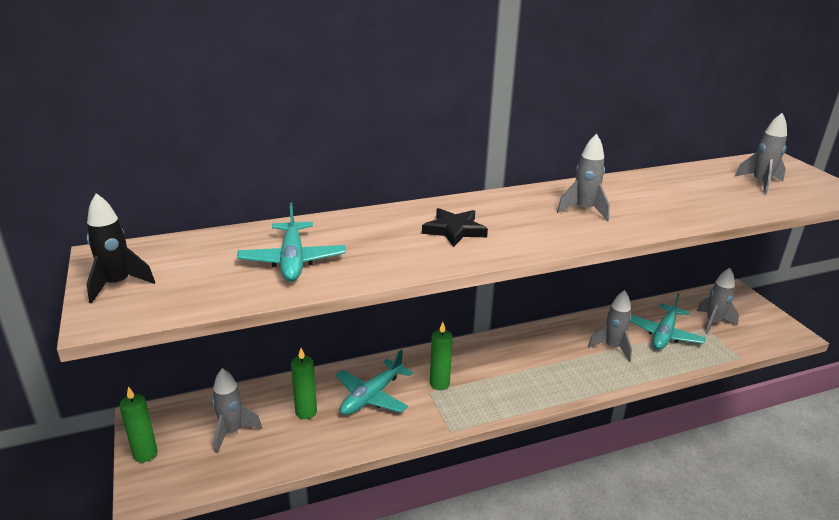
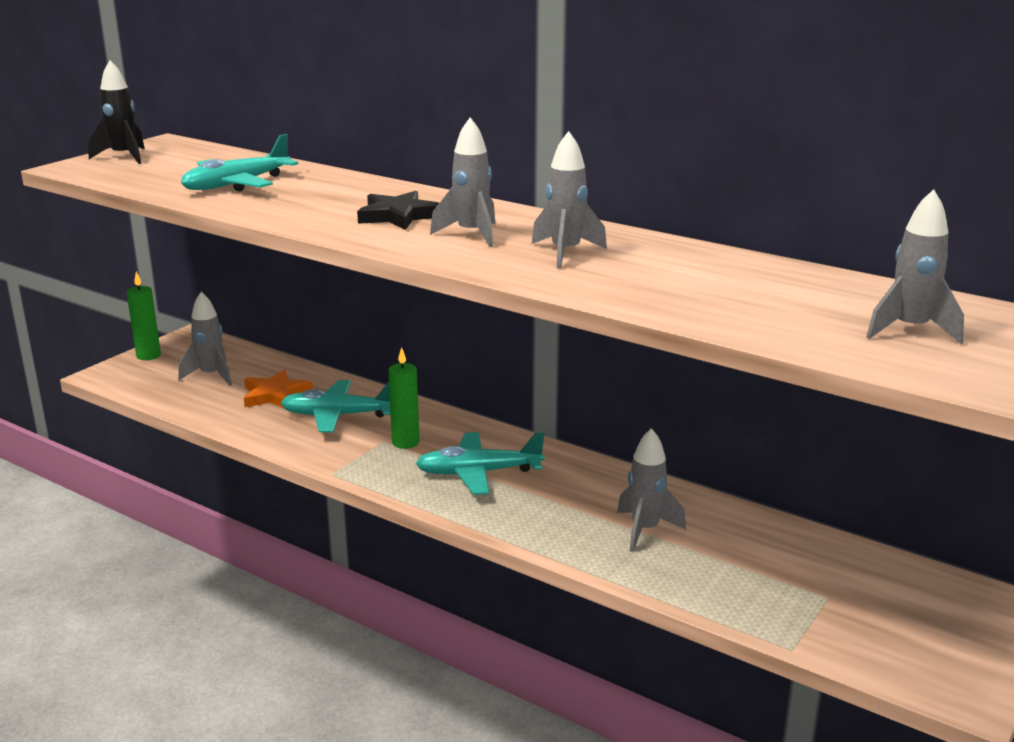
camera: 55 degrees right, 5 degrees down
(306, 412) = (275, 395): green candle -> orange star
(664, 334) = (747, 564): turquoise plane -> turquoise plane (478, 473)
(713, 323) = (857, 602): grey rocket -> grey rocket (471, 234)

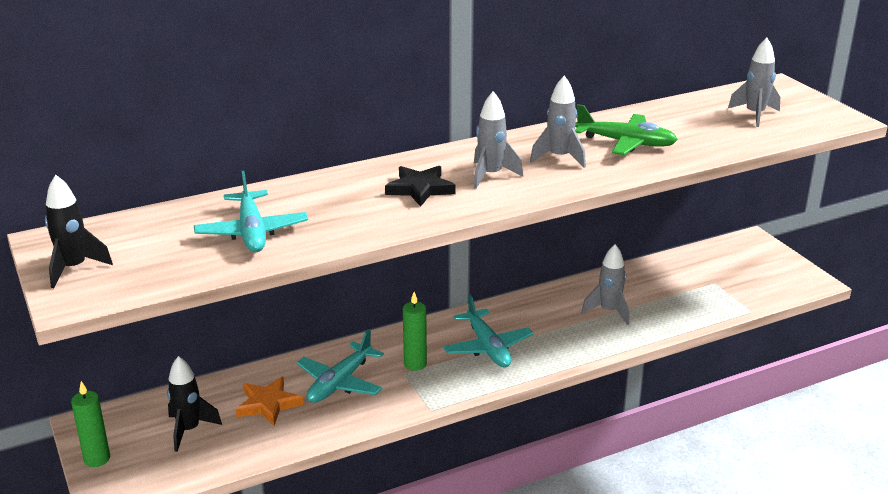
camera: 60 degrees left, 5 degrees up
(211, 376) = (189, 430): grey rocket -> black rocket
(478, 473) = (487, 347): turquoise plane -> turquoise plane turned 45 degrees counterclockwise
(666, 275) = (626, 143): none -> green plane

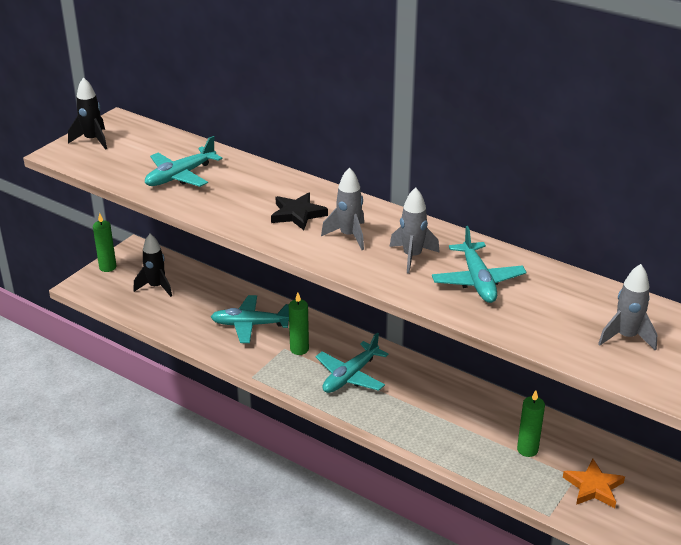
camera: 60 degrees right, 5 degrees up
(268, 404) = (204, 305): orange star -> orange star (593, 487)
(609, 311) = (461, 424): grey rocket -> none
(626, 143) = (477, 281): green plane -> turquoise plane
(666, 292) = (527, 449): none -> green candle

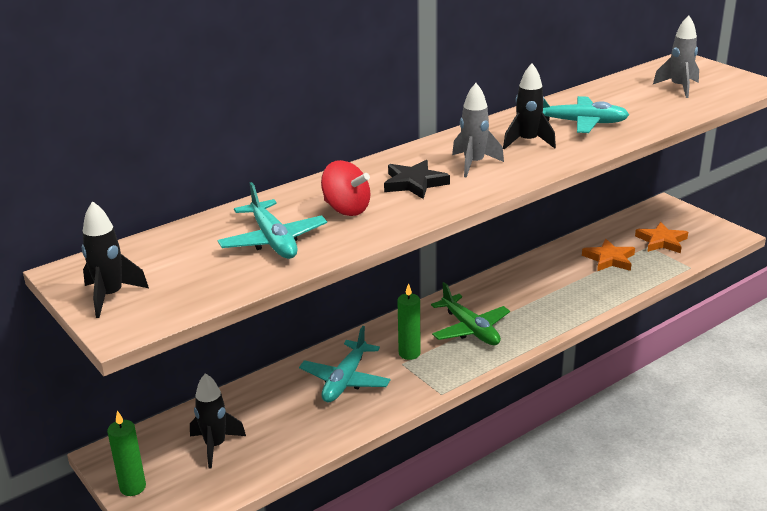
camera: 70 degrees left, 5 degrees down
(239, 194) = (346, 209): none -> red spinning top
(350, 376) = (470, 329): turquoise plane -> green plane
(412, 257) = (527, 142): grey rocket -> black rocket
(527, 449) = (609, 259): green candle -> orange star

